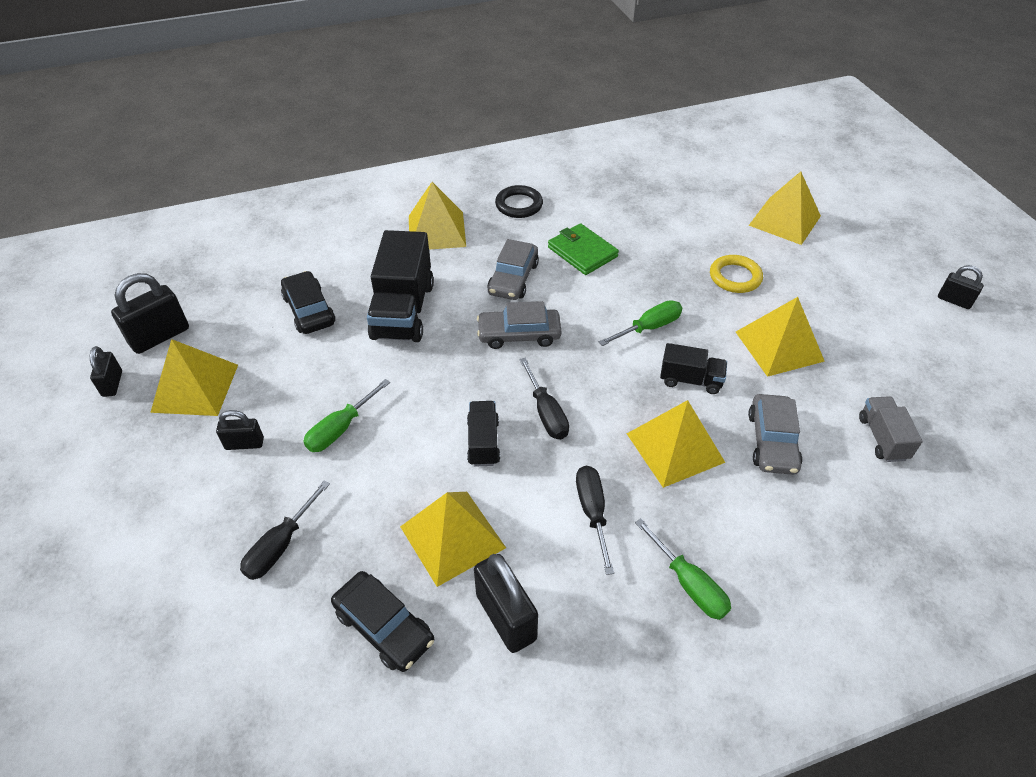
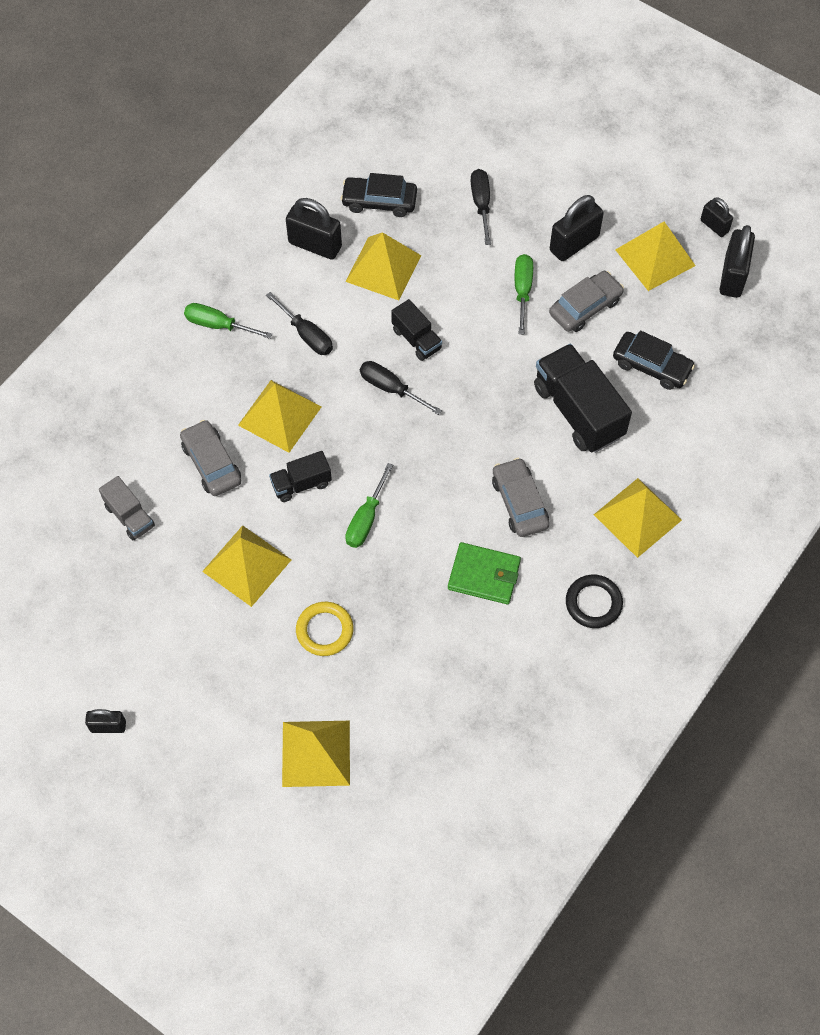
camera: 145 degrees right, 15 degrees up
(244, 444) = (574, 243): black padlock -> black padlock, size x1.71
(519, 334) = (466, 445): grey car -> grey car (585, 307)

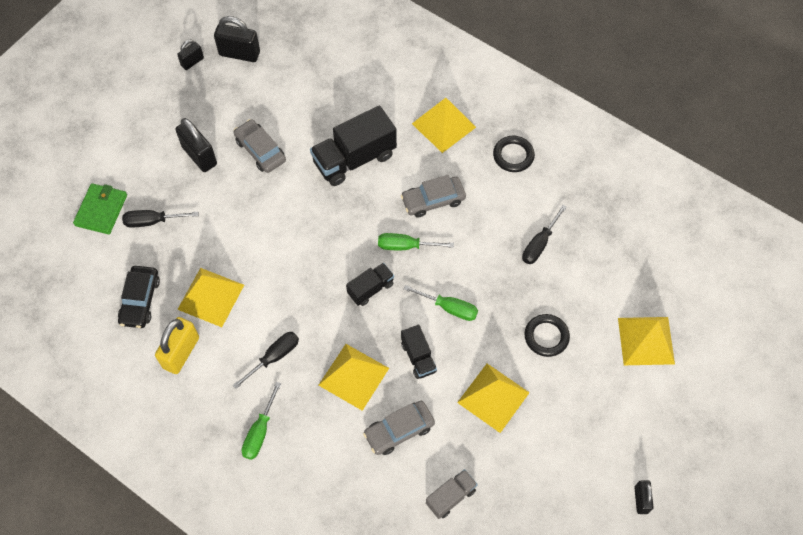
camera: 90 degrees left, 0 degrees up
(315, 245) = (181, 352): black padlock -> yellow padlock
(324, 630) = (546, 336): yellow ring -> black ring
(391, 388) = (330, 290): black screwdriver -> black screwdriver (539, 244)
(416, 339) = (283, 271): black truck -> black truck (370, 289)
(484, 575) = (494, 225): green wallet -> green wallet (101, 210)
(522, 291) = (242, 193): green screwdriver -> green screwdriver (406, 246)
(651, 366) = (316, 109): black car -> none
(655, 257) = (218, 102): yellow pyramid -> none

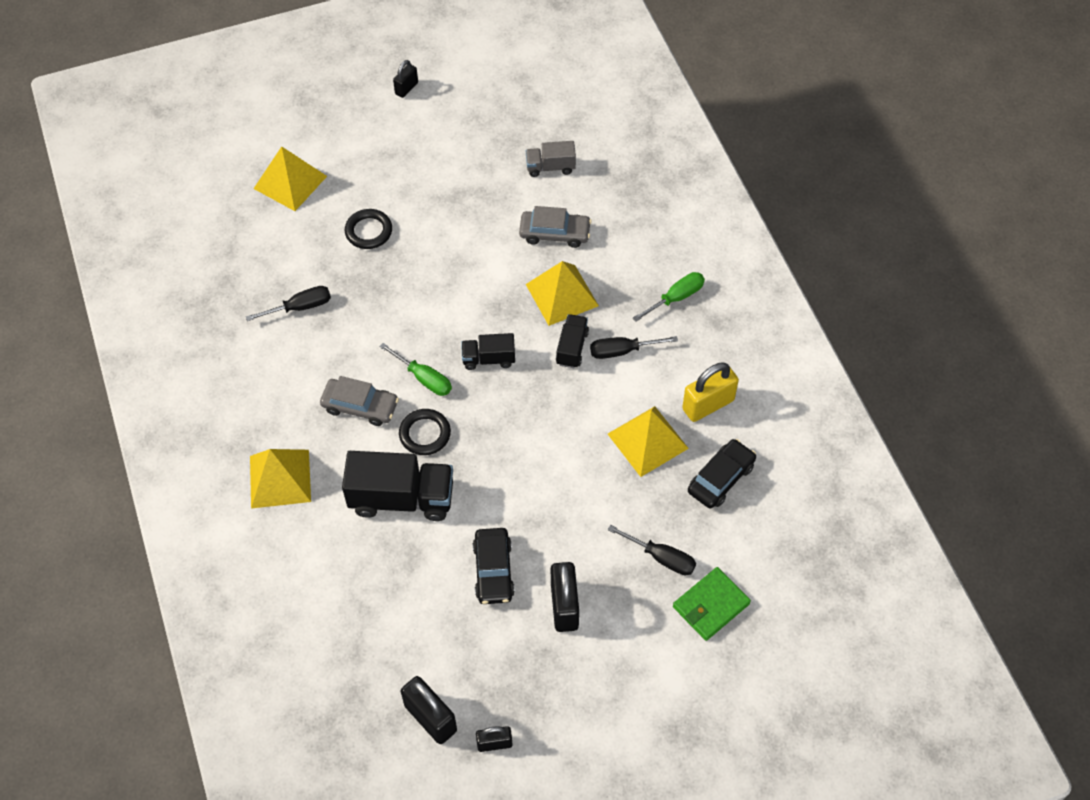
camera: 145 degrees left, 5 degrees down
(260, 150) = (493, 570): grey car -> black car
(418, 357) = (492, 278): black truck -> black truck (572, 348)
(449, 308) = (431, 302): green screwdriver -> none
(493, 397) = (455, 213): yellow pyramid -> none
(513, 155) = (242, 403): black ring -> black ring (425, 434)

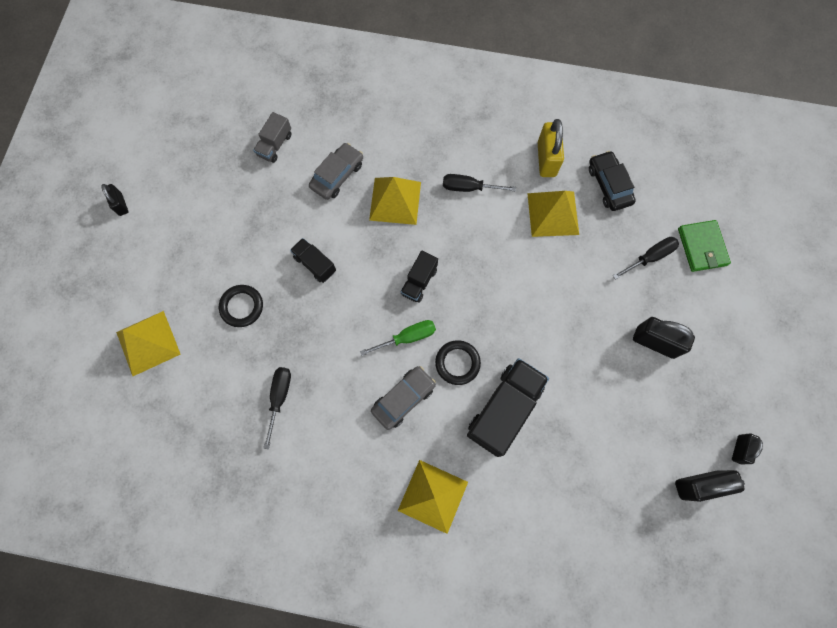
camera: 60 degrees left, 15 degrees up
(493, 570) = (601, 375): black car -> none
(572, 348) = (445, 219): black truck -> black truck (315, 264)
(622, 351) = (469, 188): black screwdriver -> black screwdriver turned 75 degrees clockwise
(676, 298) = (447, 129): green screwdriver -> none

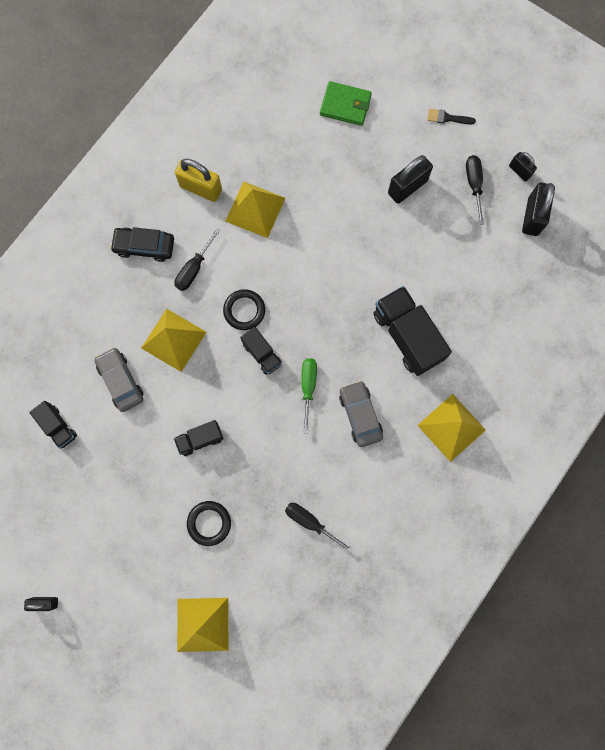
camera: 65 degrees left, 5 degrees up
(275, 145) = (58, 426): grey truck -> black truck
(457, 363) = (350, 355): black ring -> black ring (244, 310)
(609, 185) = (252, 149): black car -> black car (144, 246)
(649, 257) = (334, 151): black screwdriver -> black screwdriver (474, 185)
(750, 350) = (447, 118): none -> black brush

